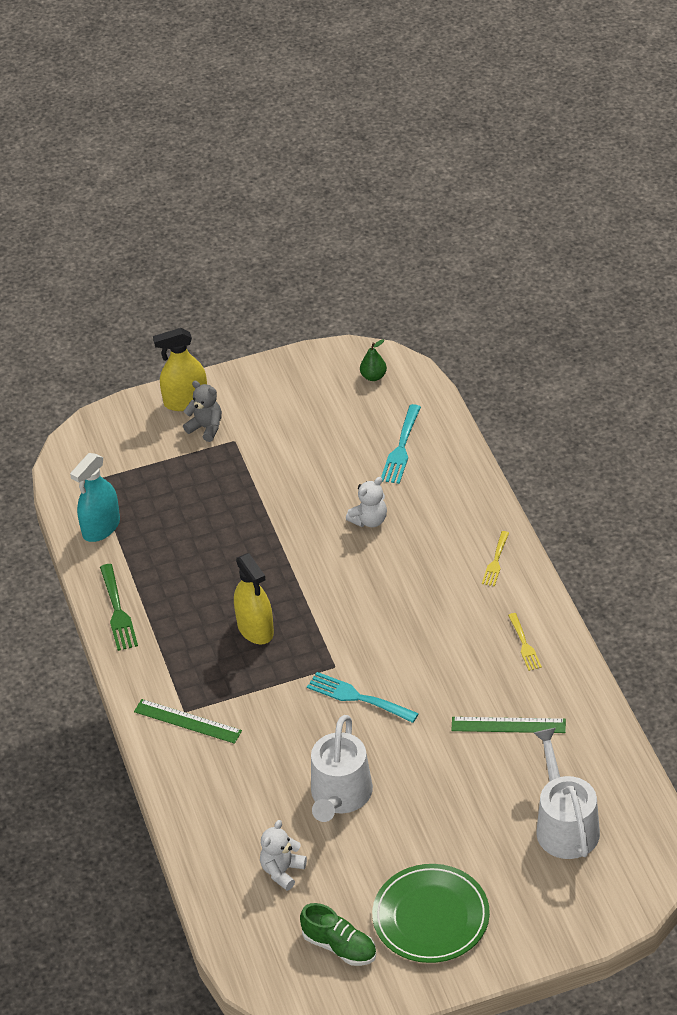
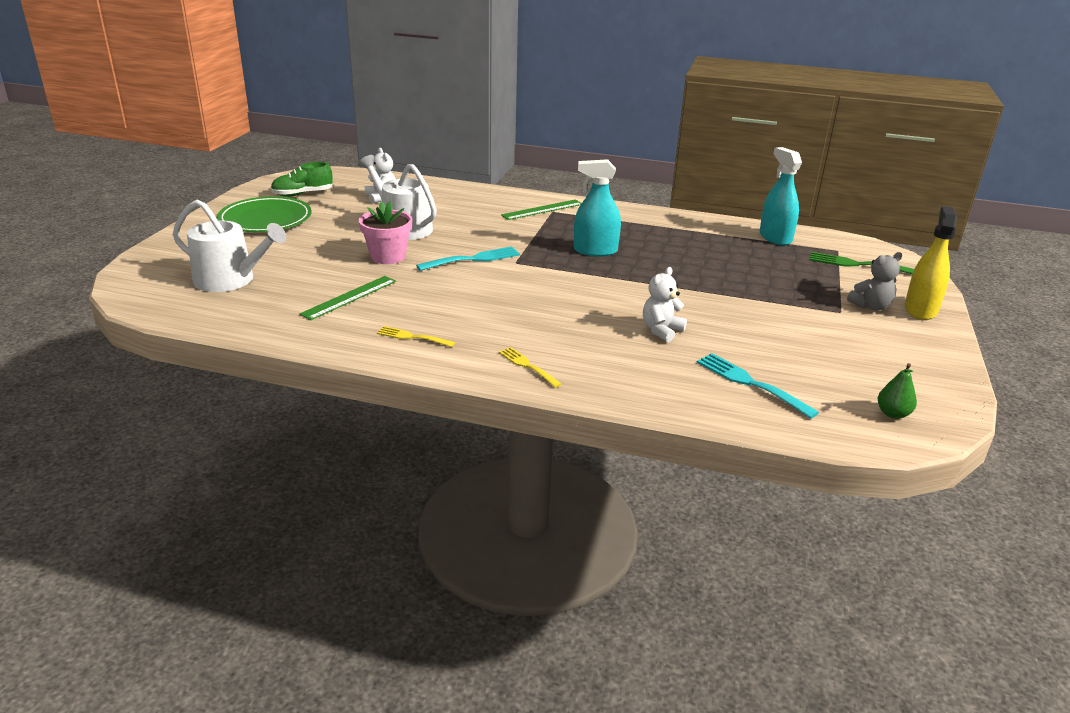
camera: 120 degrees right, 15 degrees down
(117, 611) = (676, 219): green fork -> green fork (857, 264)
(255, 629) = (595, 251): yellow spray bottle -> turquoise spray bottle
(369, 520) = (661, 330): white teddy bear -> white teddy bear turned 45 degrees clockwise
(413, 758) = (388, 256): none -> pink flower pot

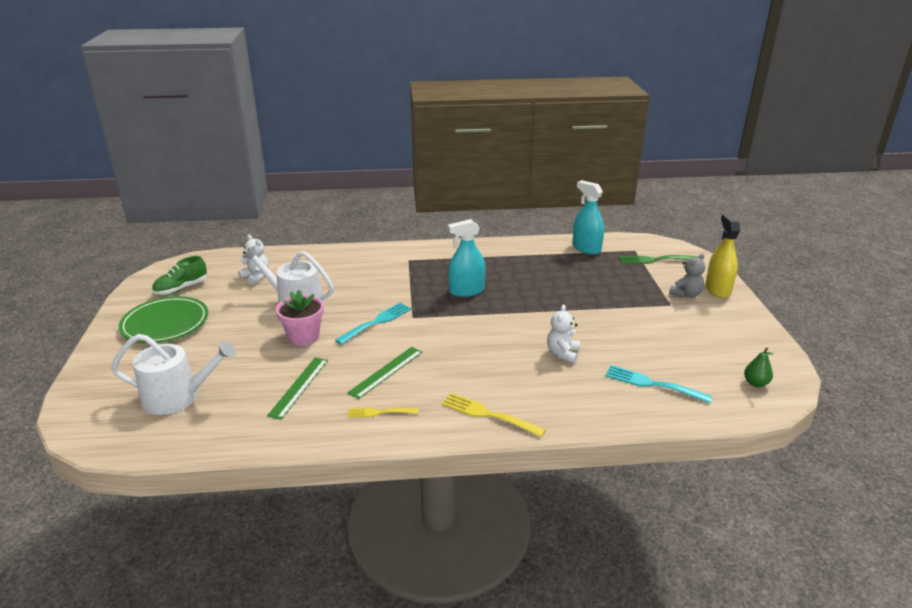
camera: 20 degrees left, 0 degrees up
(527, 366) = (488, 414): yellow fork -> yellow fork, size x1.56
(542, 210) = (399, 260): green ruler -> green ruler (386, 372)

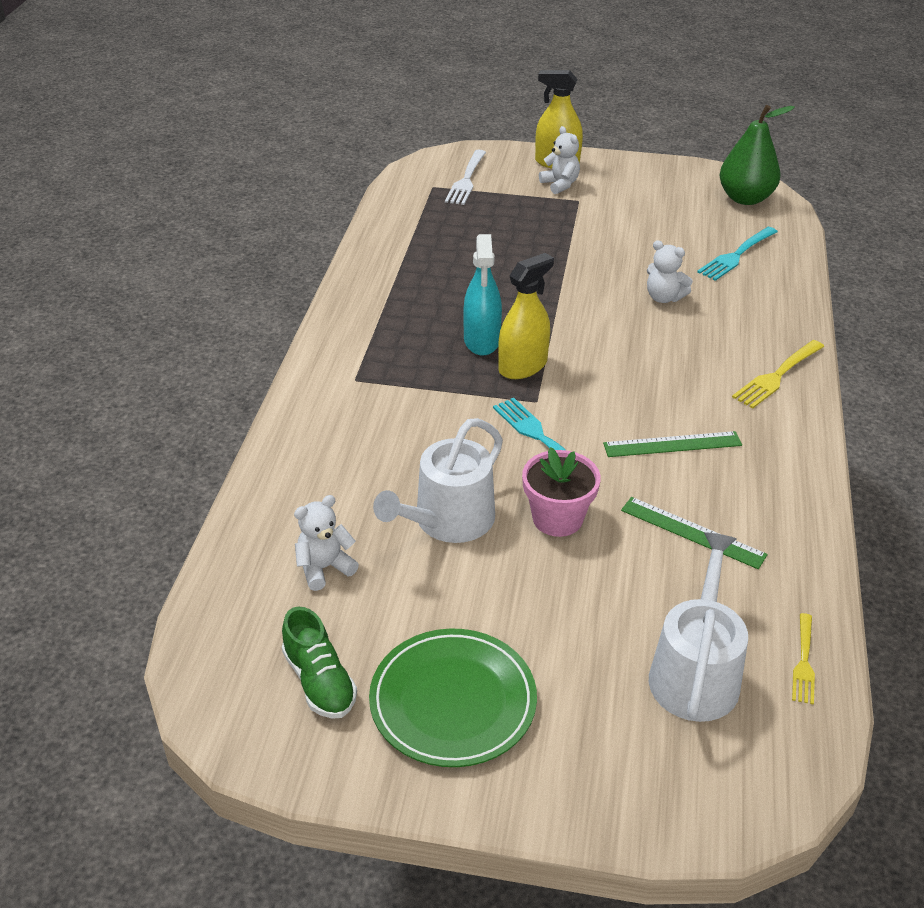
camera: 75 degrees left, 10 degrees up
(379, 412) = (762, 461): yellow fork -> yellow fork (803, 662)
(386, 372) = (672, 444): green ruler -> green ruler turned 60 degrees counterclockwise
(446, 308) = (522, 366): none -> yellow spray bottle
(586, 248) = (407, 219): turquoise spray bottle -> none
(655, 260) = (466, 180): green fork -> white fork
(686, 294) = (560, 184): grey teddy bear -> white teddy bear
(755, 383) = (745, 198): green pear -> green pear, size x2.08

